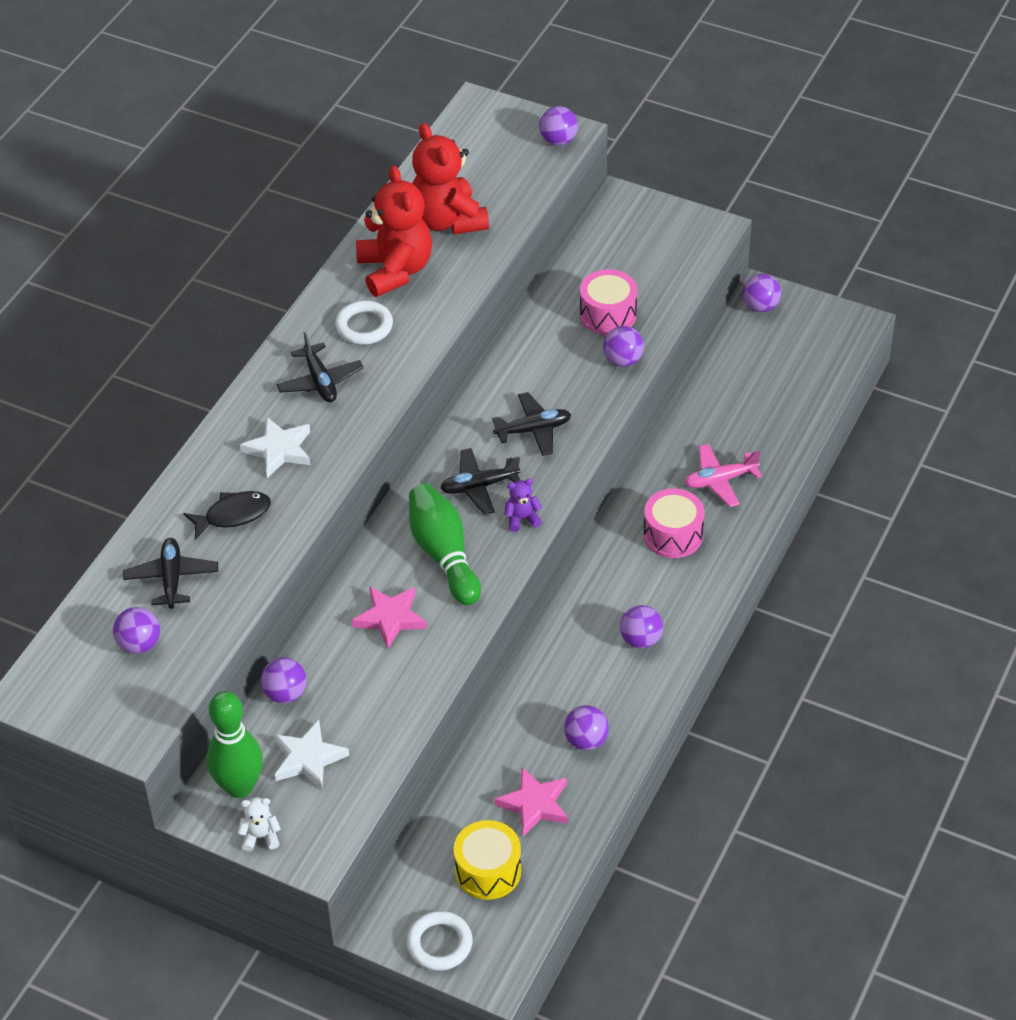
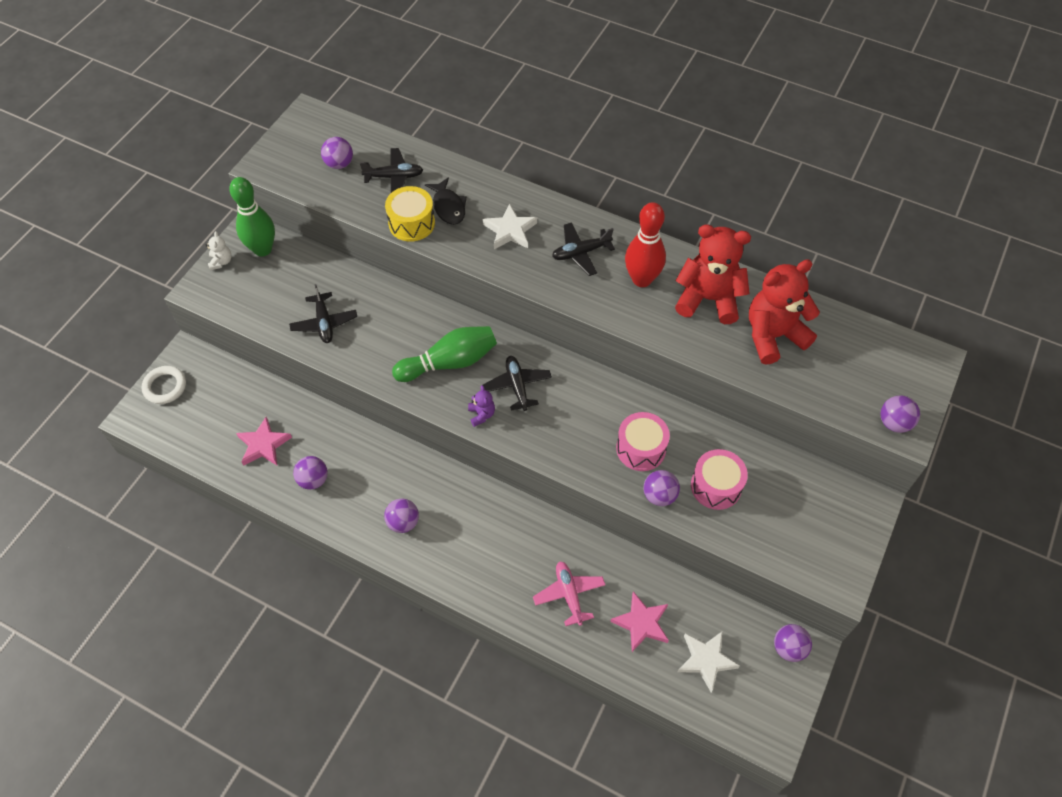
camera: 90 degrees right, 10 degrees up
(285, 694) = (334, 271): purple ball -> none
(308, 758) = (278, 285): white star -> white star (706, 660)
(364, 326) = (642, 279): white ring -> red bowling pin
(390, 618) = (392, 329): pink star -> pink star (641, 623)
(395, 270) = (708, 299): red teddy bear -> red teddy bear turned 150 degrees counterclockwise
(488, 871) = (215, 415): yellow drum -> yellow drum (411, 223)
(533, 430) = (577, 425): black plane -> black plane (324, 323)
(673, 535) = (509, 553): pink drum -> pink drum (641, 449)

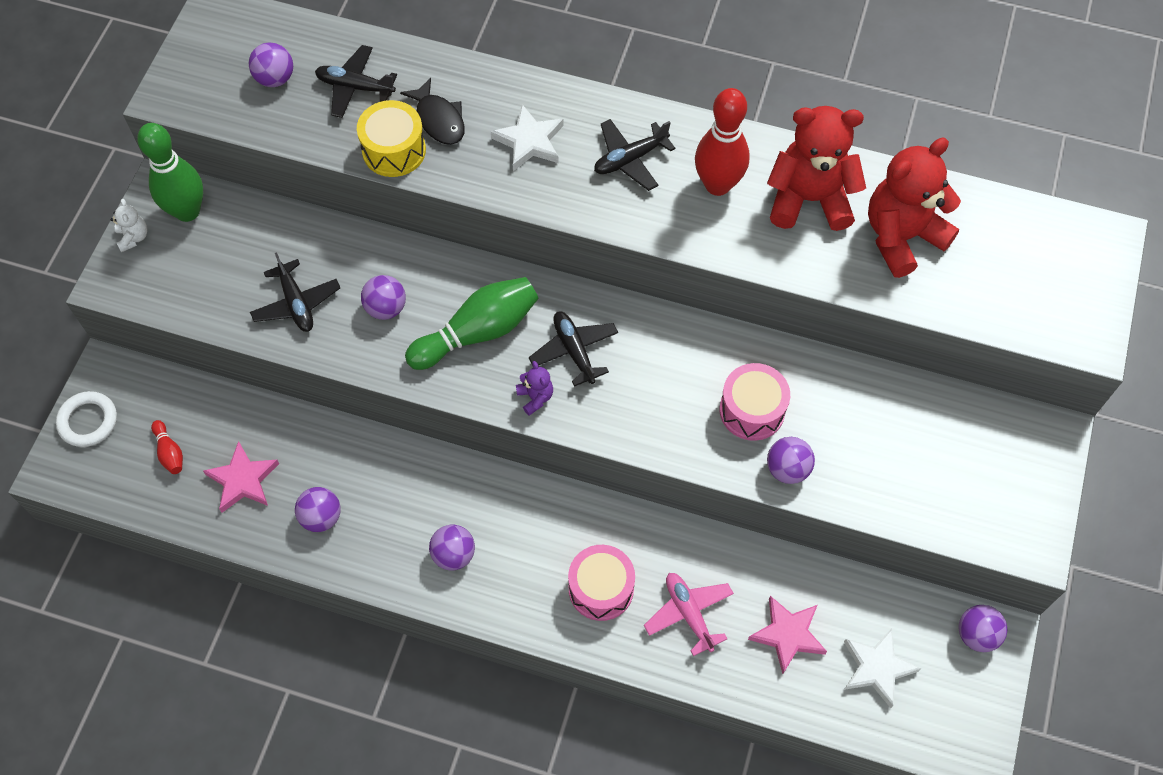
camera: 10 degrees left, 5 degrees up
(216, 417) = (170, 452): none -> red bowling pin
(394, 177) = (355, 87): black plane -> black plane turned 150 degrees counterclockwise
(716, 486) = (857, 445): pink drum -> pink drum (601, 589)
(894, 423) = (1073, 330): purple ball -> purple ball (386, 308)

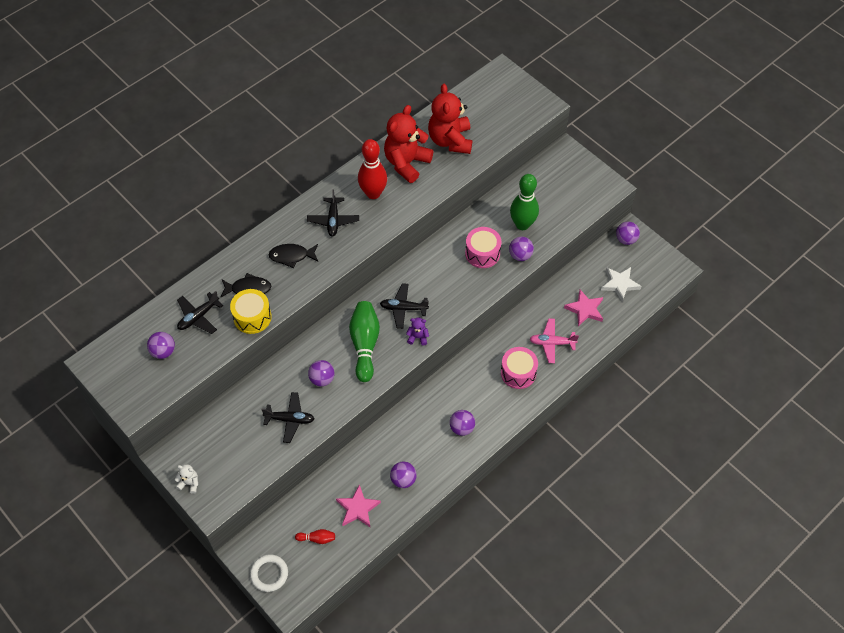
camera: 60 degrees left, 5 degrees down
(187, 211) = (192, 448): green bowling pin -> green bowling pin (522, 224)
(529, 141) = (291, 256): white star -> black fish

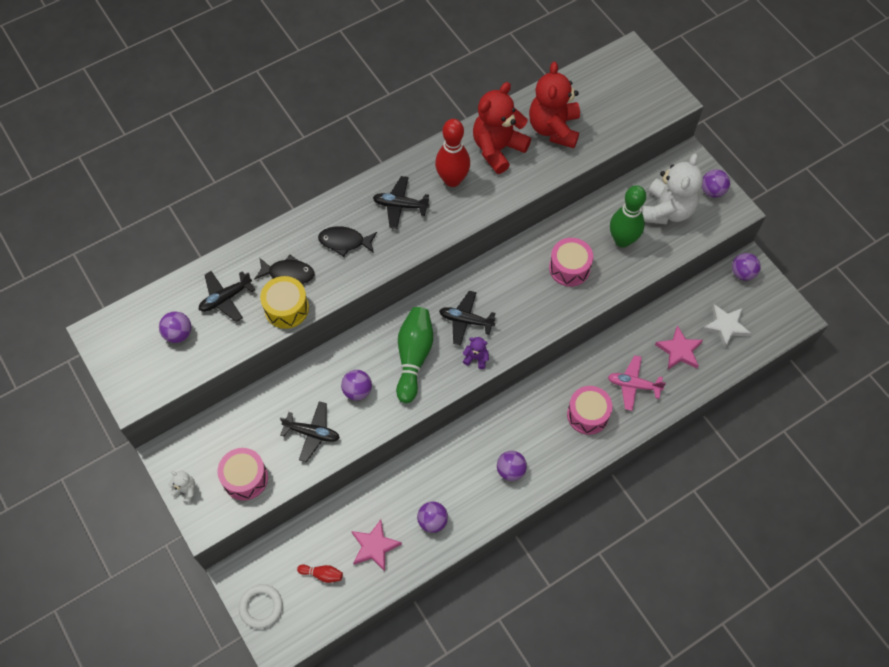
camera: 10 degrees right, 5 degrees up
(239, 465) = (245, 478): none -> pink drum
(333, 220) = (400, 205): black plane -> black plane turned 90 degrees clockwise
(520, 255) = (613, 277): purple ball -> purple ball (712, 191)
(554, 195) = (667, 210): none -> white teddy bear

